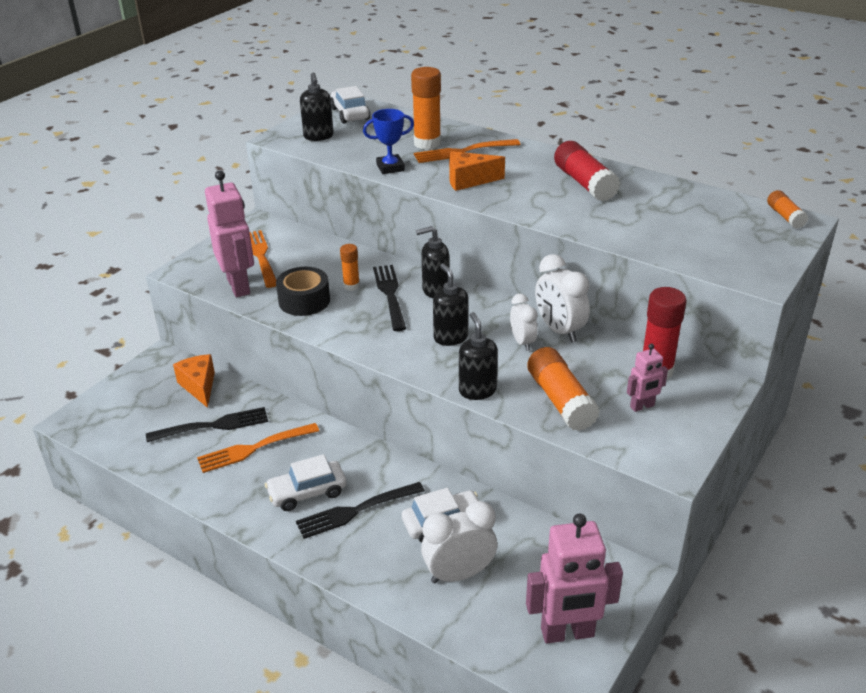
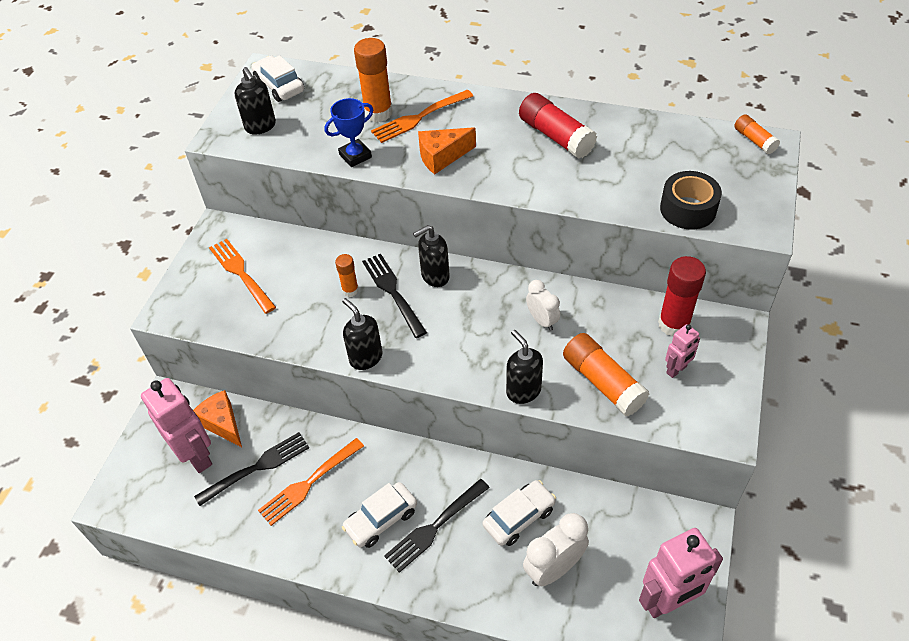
camera: 15 degrees left, 15 degrees up
(239, 286) = (236, 318): pink robot -> pink robot (196, 455)
(304, 301) = (311, 321): black tape -> black tape (688, 209)
(450, 337) = (473, 332): black soap dispenser -> black soap dispenser (365, 357)
(559, 330) = (570, 297): white clock -> none

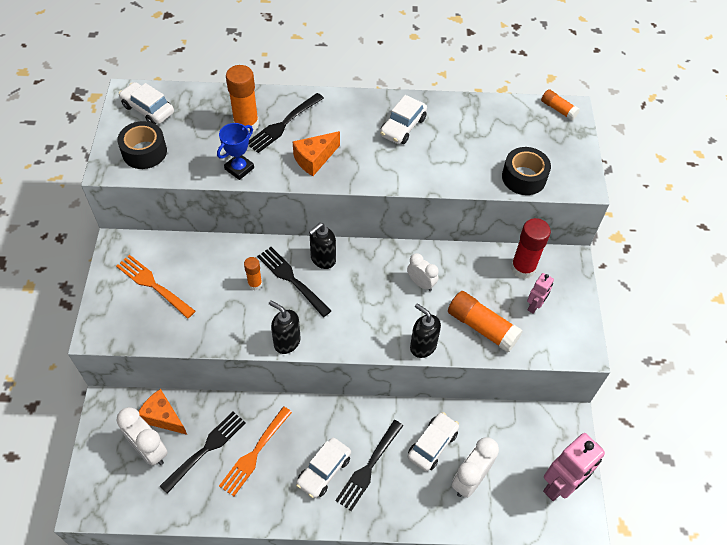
camera: 20 degrees left, 5 degrees up
(196, 455) = (149, 450): pink robot -> white clock
(260, 126) = (144, 152): black soap dispenser -> black tape
(420, 117) = (283, 124): orange fork -> black fork
(555, 136) = (402, 127): red glue stick -> white car

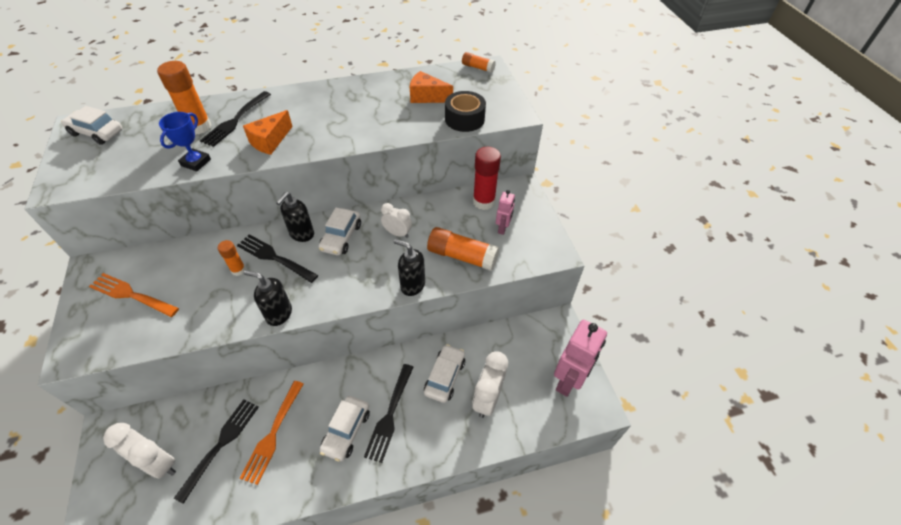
camera: 15 degrees left, 5 degrees down
(144, 152) = (94, 167): black tape -> none
(163, 417) = (170, 425): orange cheese -> orange cheese (427, 97)
(402, 127) = (348, 102): white car -> white car (341, 237)

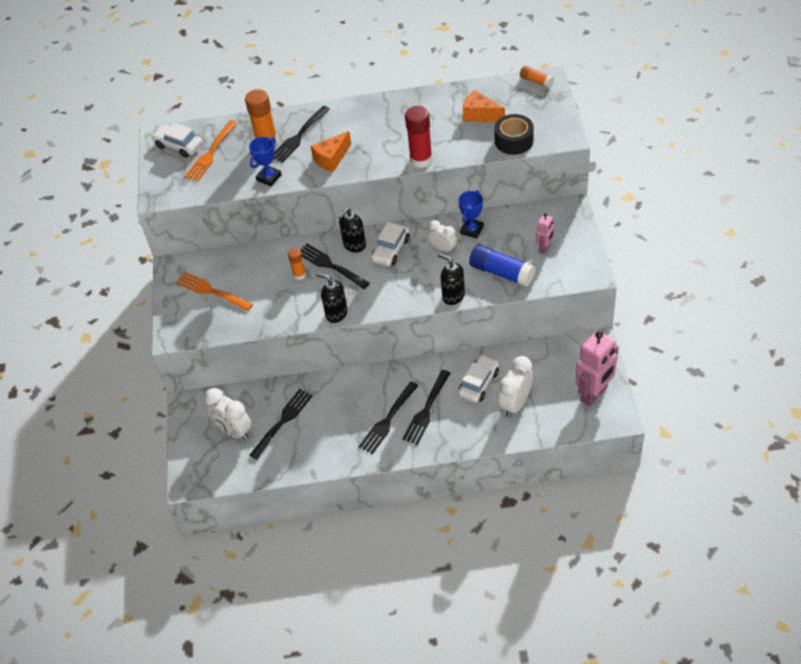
camera: 15 degrees right, 0 degrees up
(273, 433) = (325, 416): orange fork -> orange fork (211, 152)
(346, 431) = (388, 419): white car -> black fork
(426, 213) = (472, 230): none -> blue trophy
(462, 256) = (501, 272): orange glue stick -> blue glue stick
(483, 201) = (530, 221): red glue stick -> red glue stick (421, 159)

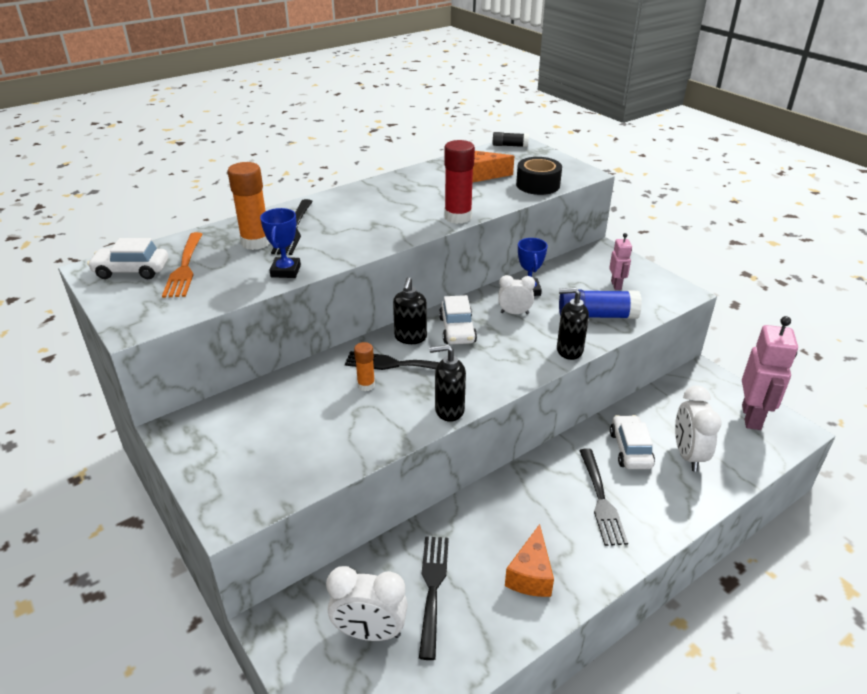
camera: 35 degrees left, 15 degrees down
(212, 291) = (255, 440): orange fork -> none
(331, 159) = (352, 238): orange cheese -> orange cheese (530, 575)
(388, 419) = (566, 529): black fork -> none
(536, 81) = (510, 145): orange glue stick -> black glue stick

